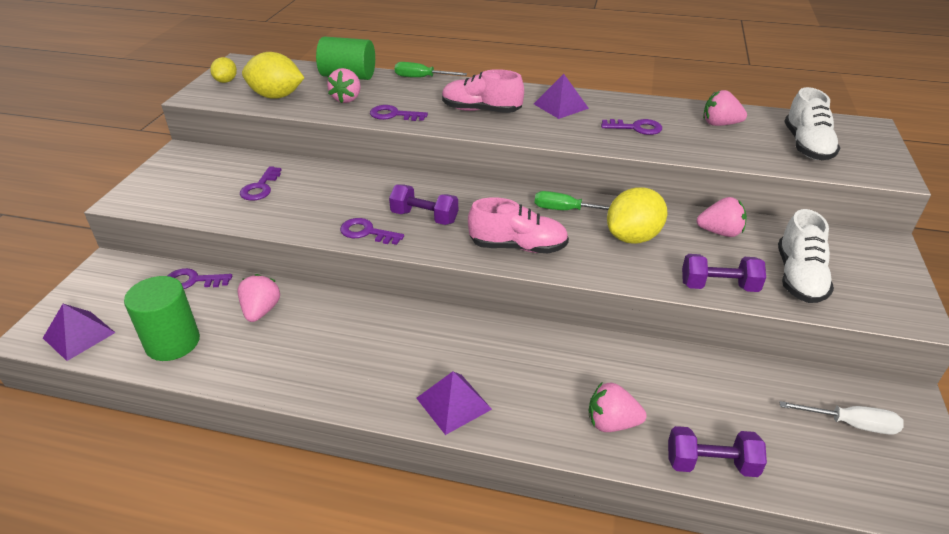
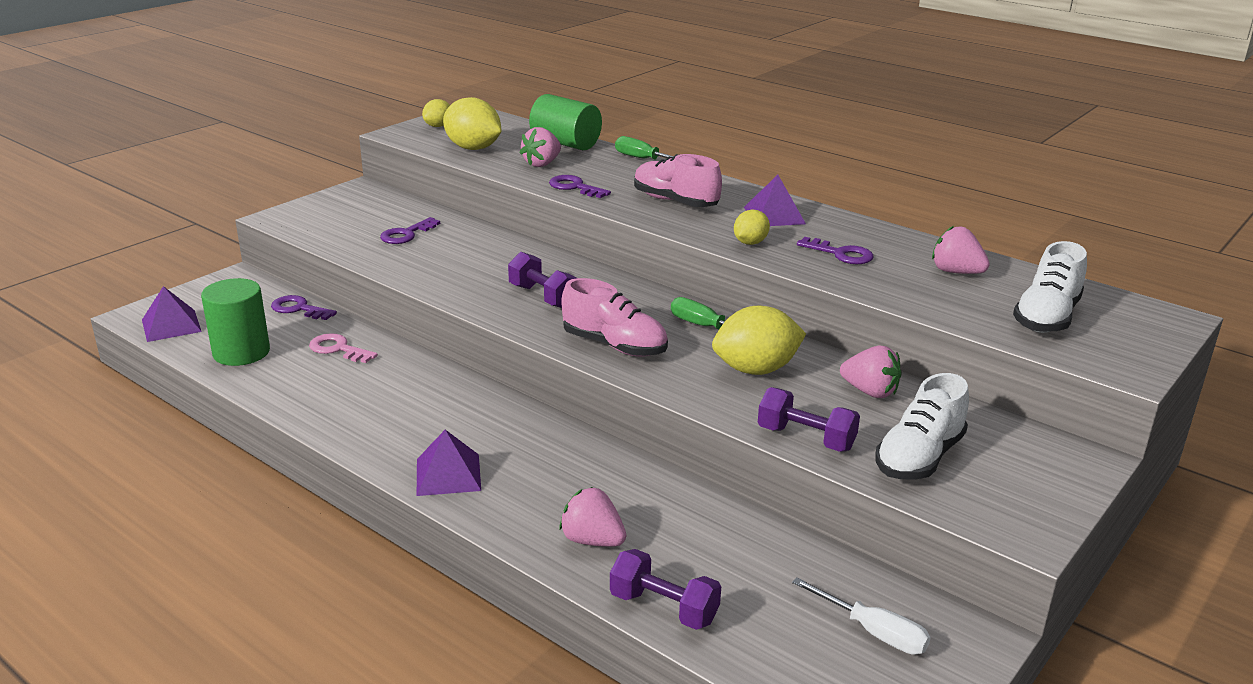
camera: 25 degrees right, 10 degrees down
(261, 311) = (338, 349): pink strawberry -> pink key
(366, 232) = (471, 295): purple key -> none
(568, 134) = (750, 243): none -> yellow lemon

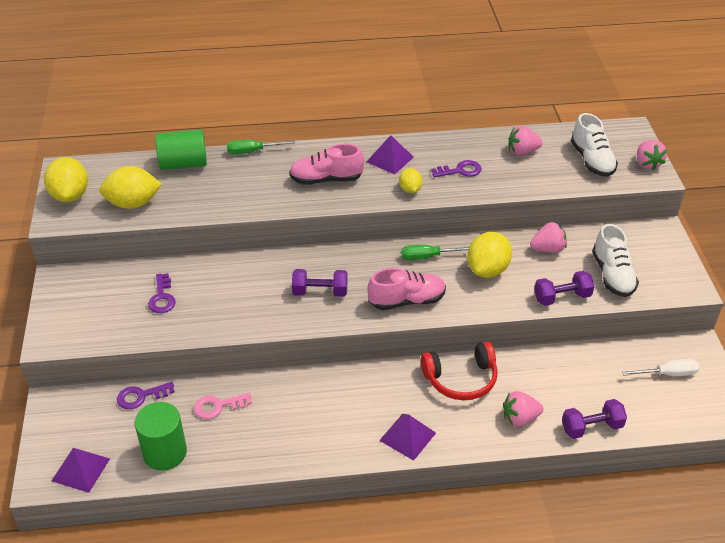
camera: 45 degrees left, 15 degrees up
(438, 126) = (70, 195): yellow lemon -> yellow lemon, size x1.79
(542, 164) = (201, 192): pink strawberry -> pink strawberry (647, 164)
(575, 187) = (254, 202): purple key -> none
(591, 467) = (461, 379): none -> red headphones

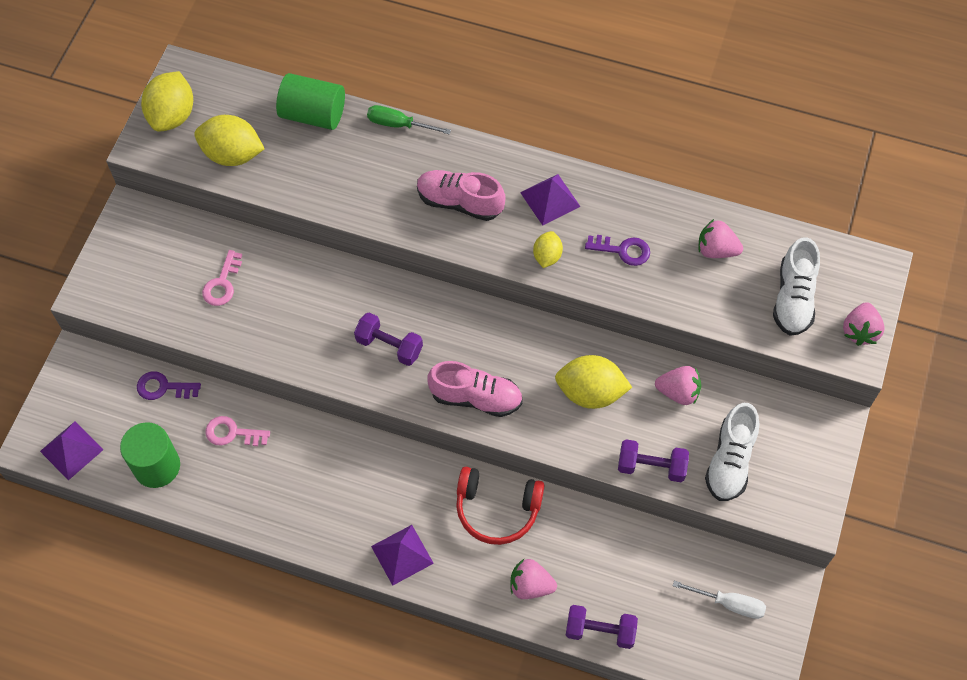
camera: 25 degrees right, 20 degrees up
(162, 297) = (222, 283): purple key -> pink key
(427, 257) = (533, 346): green screwdriver -> none
(487, 270) = (590, 392): yellow lemon -> yellow lemon turned 45 degrees clockwise

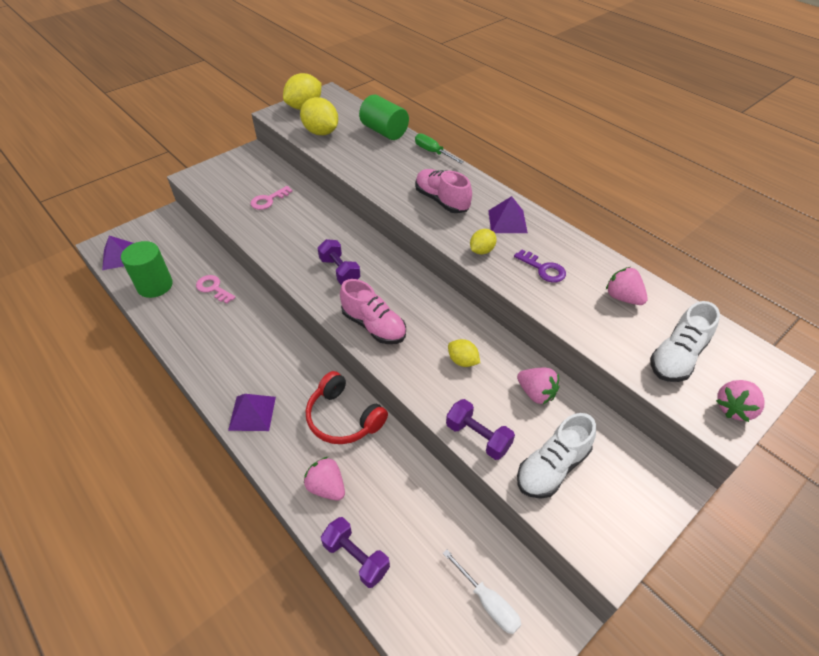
camera: 30 degrees right, 15 degrees down
(163, 387) = (199, 248): purple key -> none
(590, 392) = (462, 361): yellow lemon -> yellow lemon, size x0.56

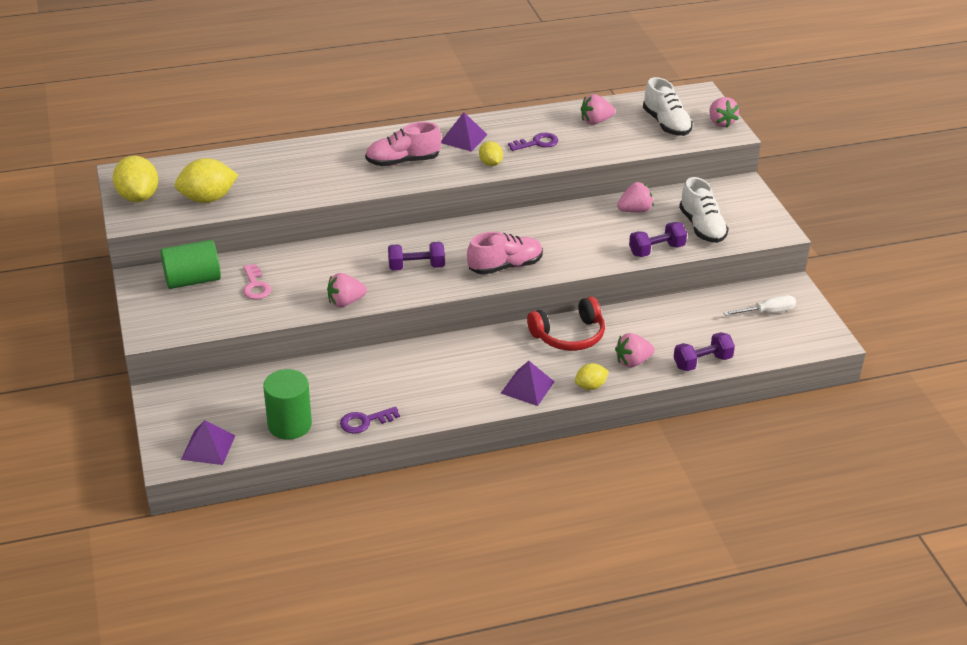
camera: 65 degrees left, 10 degrees down
(170, 324) = (365, 421): none -> purple key
(213, 288) = (332, 381): pink key -> none
(270, 250) = (345, 302): none -> pink strawberry
(384, 131) = (249, 159): green cylinder -> green cylinder (193, 280)
(433, 152) = (319, 142): green screwdriver -> none
(462, 361) = (579, 233): yellow lemon -> yellow lemon (590, 386)

